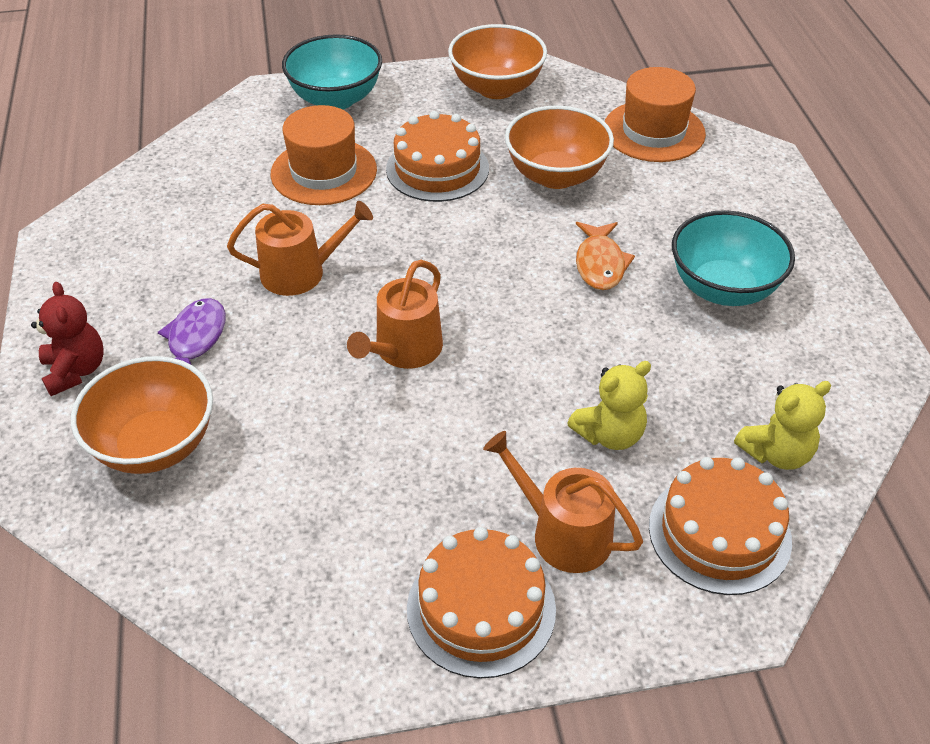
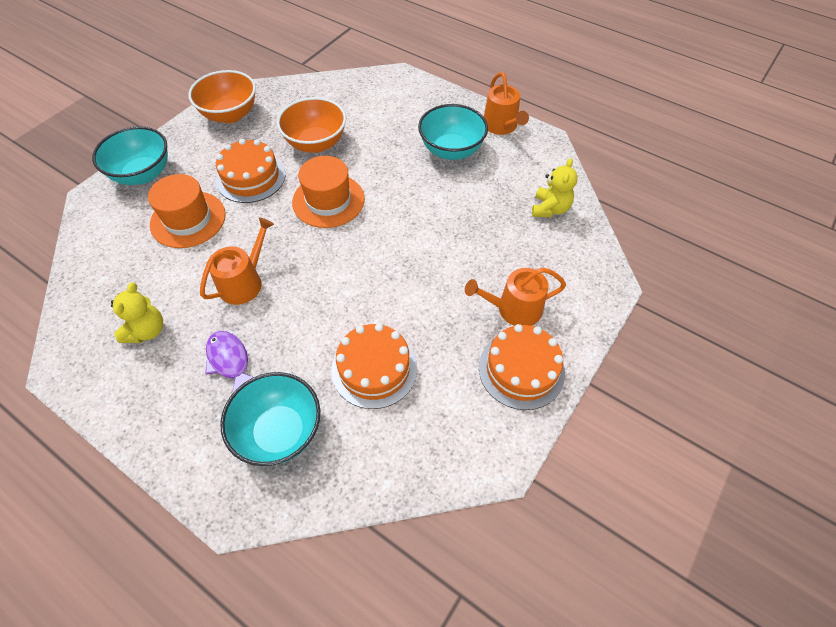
camera: 45 degrees left, 10 degrees up
(75, 371) = (179, 433): red teddy bear -> none
(155, 445) = (279, 431): orange bowl -> turquoise bowl
(404, 350) = (347, 282): orange watering can -> orange watering can (501, 126)
(600, 264) = (387, 174): orange fish -> none
(609, 434) = (482, 251): yellow teddy bear -> yellow teddy bear (147, 330)
(653, 131) = (336, 92): orange hat -> orange hat (328, 200)
(719, 533) = (567, 259): orange cake -> orange cake (374, 369)

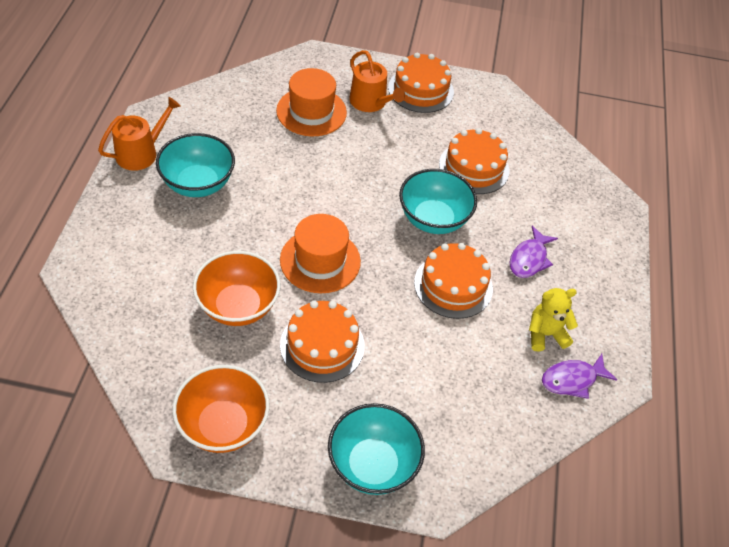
camera: 120 degrees left, 5 degrees down
(93, 328) = (572, 379): none -> purple fish
(188, 219) = (411, 374): orange hat -> orange hat (311, 112)
(244, 282) = (453, 285): orange watering can -> orange cake
(279, 431) = (557, 204): turquoise bowl -> turquoise bowl (433, 219)
(550, 209) = (248, 99): yellow teddy bear -> none

